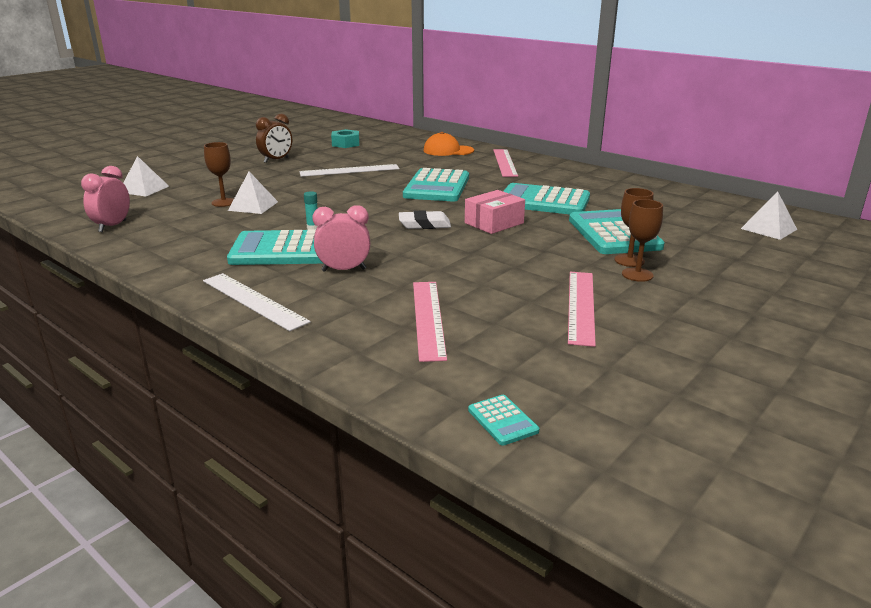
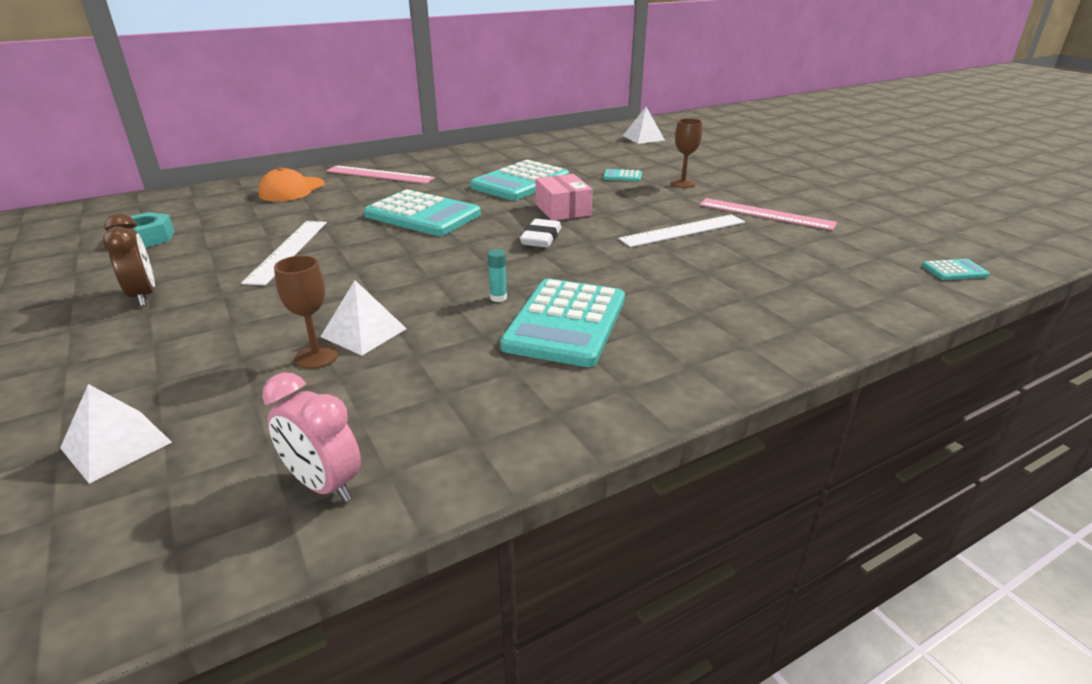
camera: 70 degrees left, 5 degrees up
(253, 300) = (719, 355): white ruler -> white ruler (683, 230)
(344, 270) = (649, 294): pink clock -> none
(428, 318) = (780, 270): pink ruler -> none
(613, 233) = (622, 176): turquoise calculator -> turquoise calculator, size x0.43
(637, 275) = (711, 187): brown goblet -> none

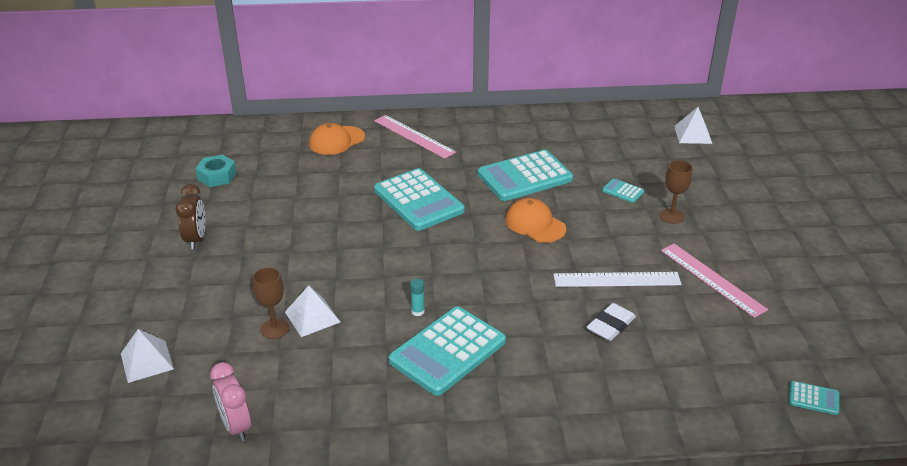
camera: 25 degrees right, 5 degrees up
(287, 251) = (302, 217): white ruler -> none
(541, 238) = (492, 255): white eraser -> white eraser (610, 325)
(563, 209) = (535, 224): pink box -> orange cap

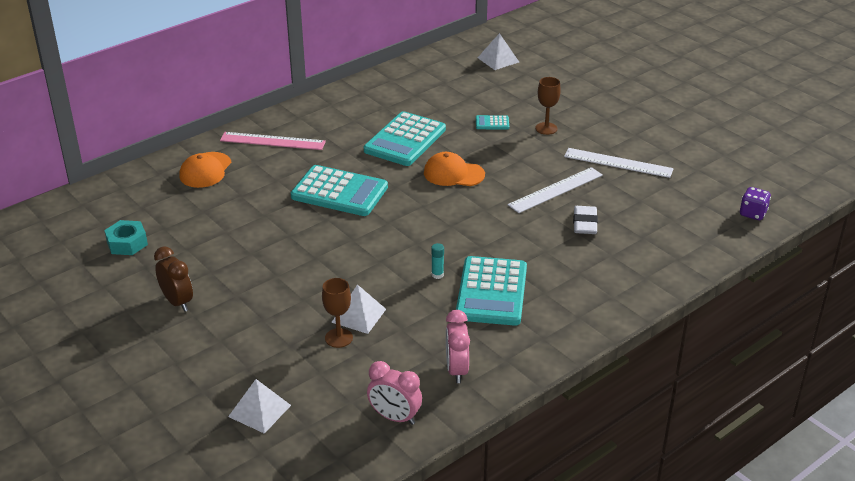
camera: 35 degrees left, 0 degrees up
(335, 410) = (457, 370): none -> pink clock
(712, 279) = (618, 163): pink ruler -> white ruler
(813, 398) = (753, 213): turquoise calculator -> purple dice

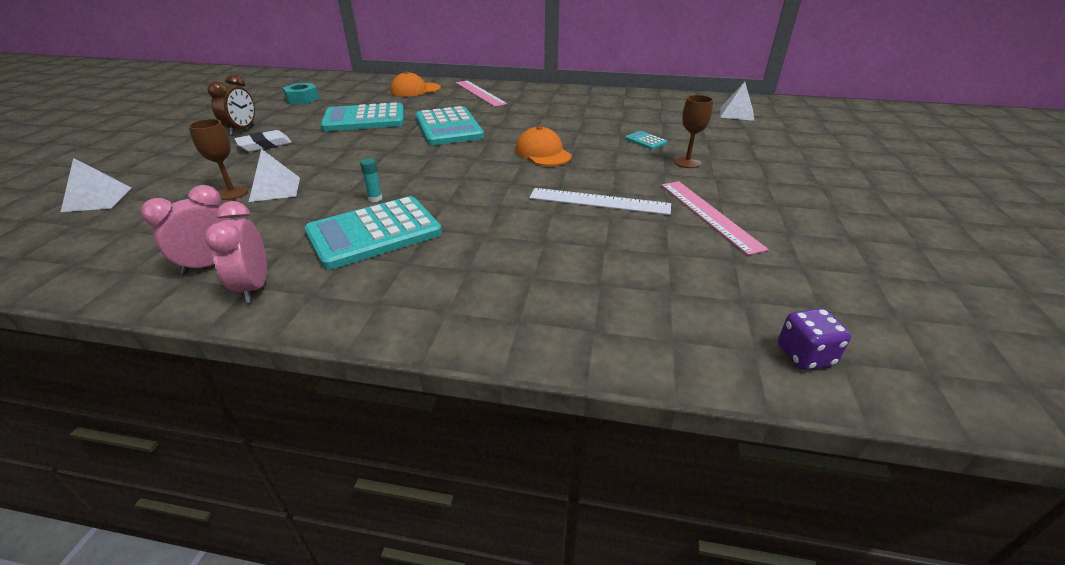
camera: 50 degrees right, 0 degrees up
(395, 417) = (103, 261): pink clock -> pink clock (254, 287)
(405, 140) = (557, 123): turquoise calculator -> turquoise calculator (364, 119)
(585, 223) = (567, 237): white eraser -> white eraser (265, 145)
(618, 163) = (709, 215): white ruler -> pink ruler

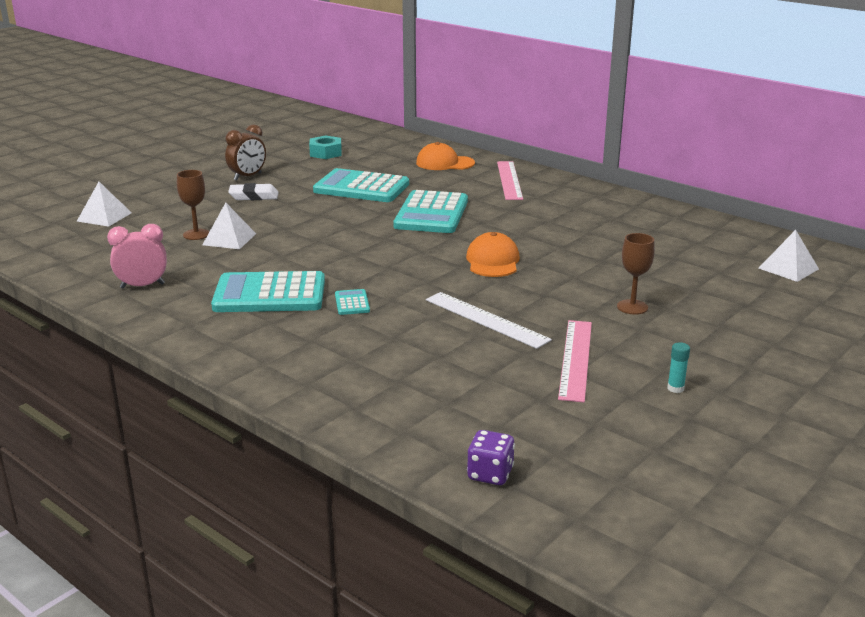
camera: 30 degrees right, 10 degrees down
(254, 287) = (157, 309): pink clock -> none
(375, 198) = (297, 267): turquoise glue stick -> turquoise glue stick (675, 388)
(645, 141) = (620, 274): turquoise calculator -> turquoise calculator (352, 303)

